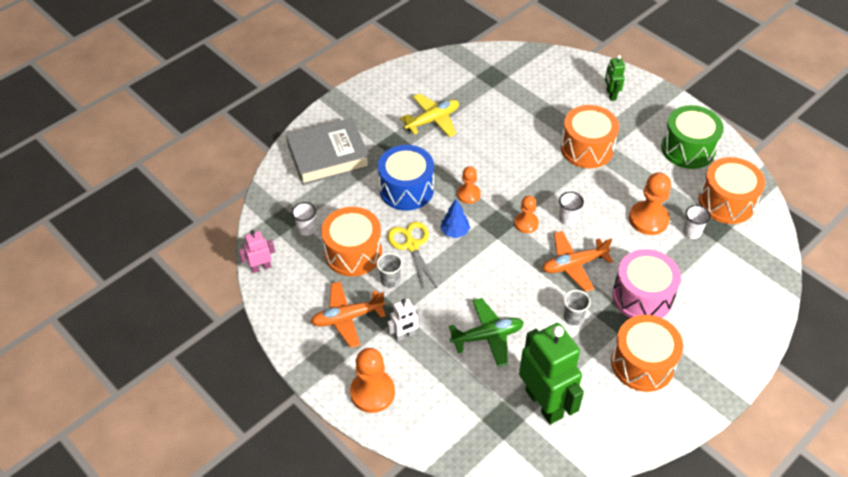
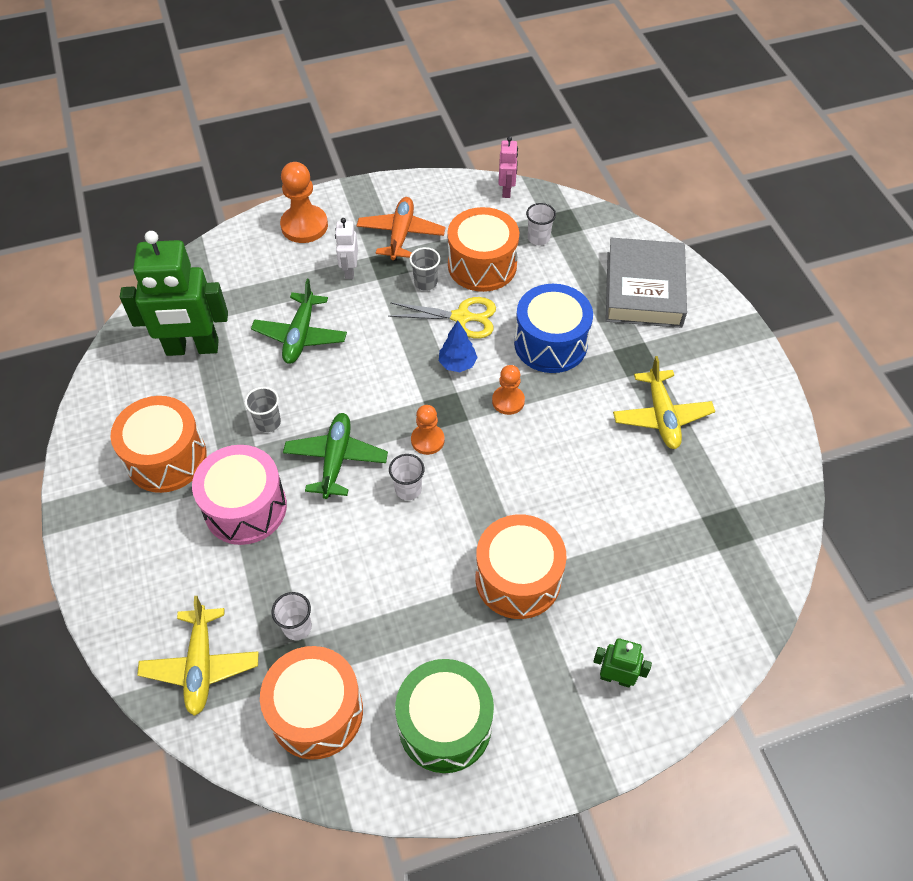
camera: 115 degrees right, 5 degrees up
(574, 265) = (336, 459): orange plane -> green plane
(648, 219) = (350, 585): orange pawn -> none
(748, 265) = (201, 665): none -> yellow plane

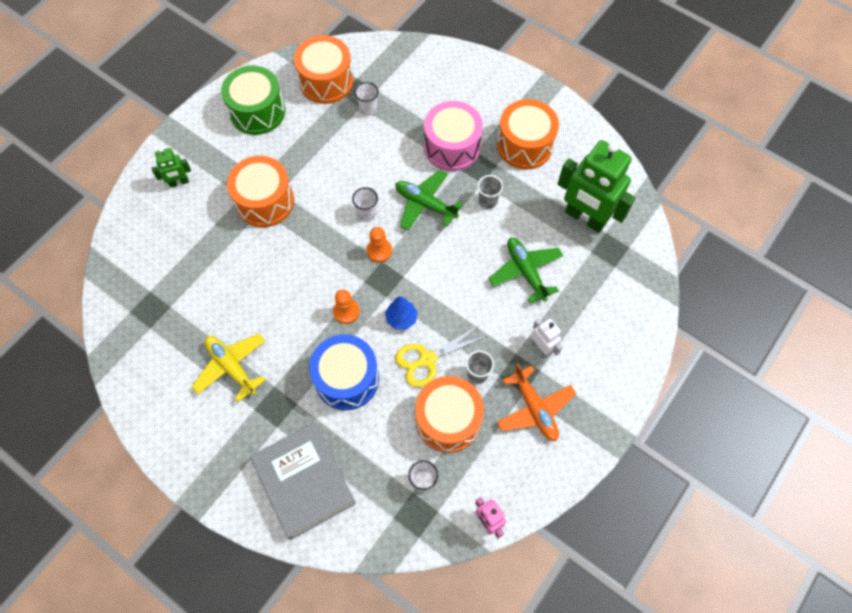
camera: 145 degrees right, 10 degrees up
(192, 348) = (585, 218): green robot -> green robot turned 105 degrees counterclockwise
(201, 665) = (401, 67): yellow plane -> none
(304, 226) = (614, 366): orange pawn -> none
(336, 459) = (425, 204): green plane -> green plane turned 150 degrees clockwise

